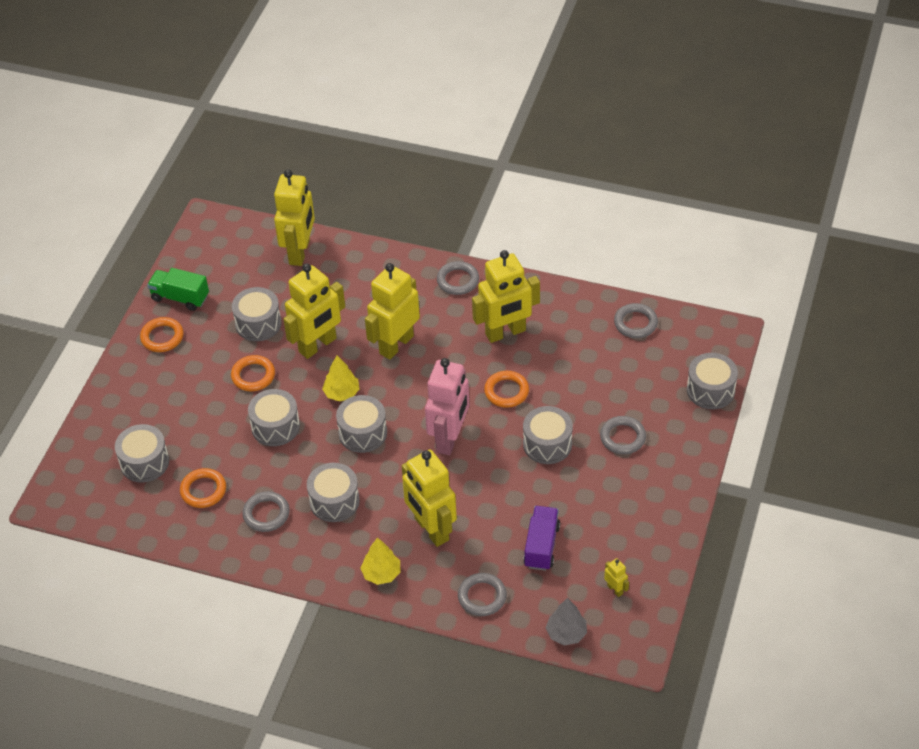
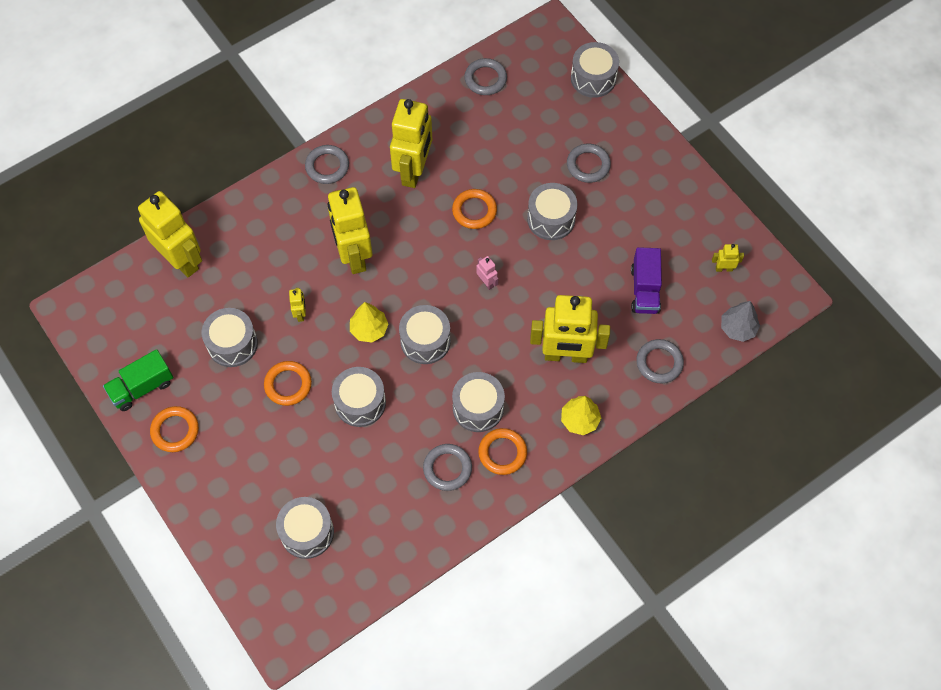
camera: 55 degrees left, 15 degrees up
(203, 490) = (380, 503): orange ring -> orange ring (502, 453)
(318, 345) = (300, 314): yellow robot -> yellow robot, size x0.41
(449, 439) = (486, 282): pink robot -> pink robot, size x0.41
(541, 546) = (645, 289): purple truck -> purple truck turned 135 degrees counterclockwise

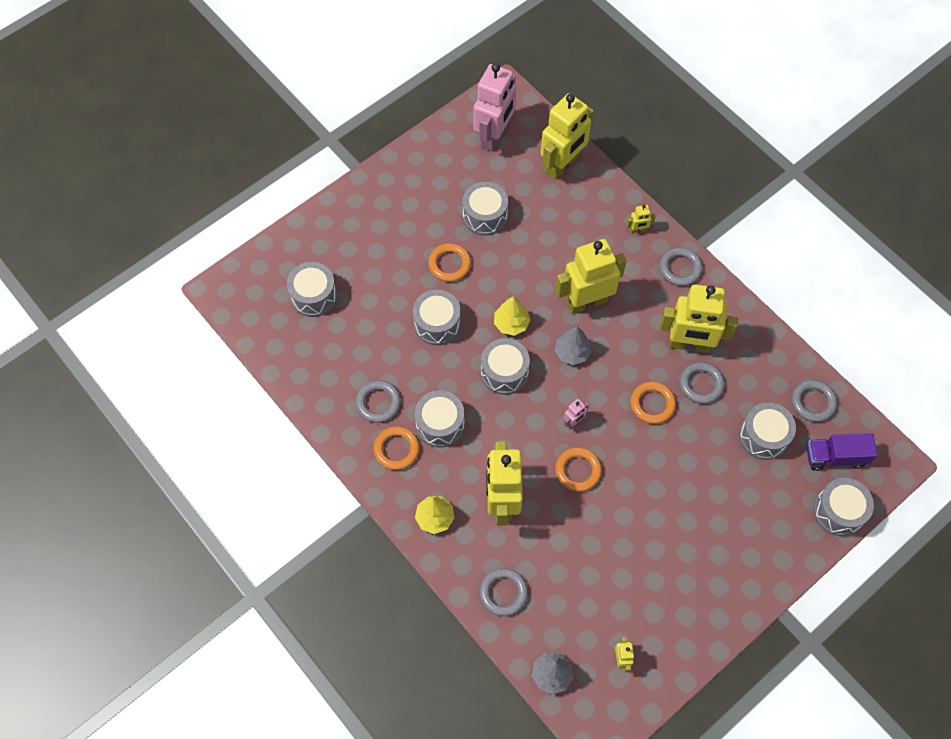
camera: 85 degrees right, 0 degrees up
(128, 325) = (494, 136): none -> pink robot
(142, 387) = (437, 155): green truck -> none
(175, 430) = (400, 185): orange ring -> orange ring (578, 470)
(300, 314) = (520, 265): yellow robot -> yellow robot (638, 230)
(409, 275) = (572, 352): none -> grey tree
(551, 219) = (654, 478): grey drum -> grey drum (763, 436)
(588, 165) = (726, 511): grey ring -> grey ring (701, 384)
(645, 289) = (585, 575): purple truck -> purple truck (835, 457)

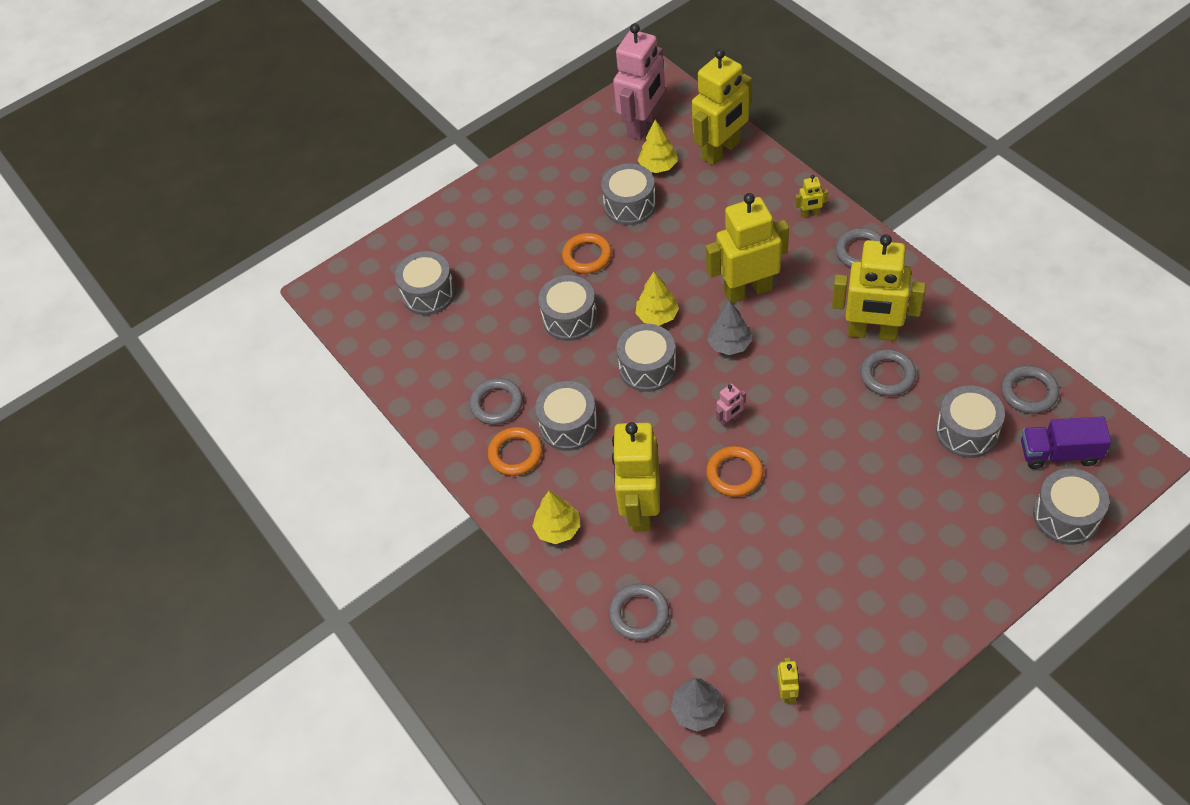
camera: 10 degrees right, 10 degrees down
(508, 178) = (658, 166): none -> yellow tree
(652, 404) = (827, 398): orange ring -> none

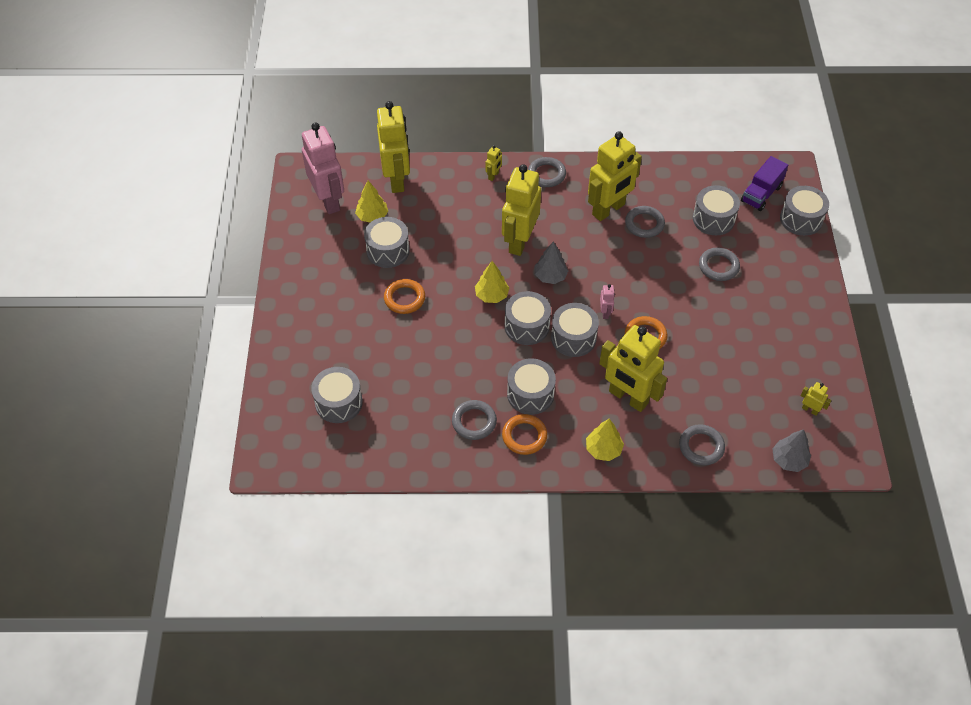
camera: 60 degrees left, 0 degrees up
(570, 318) = (446, 339): grey drum -> grey drum (573, 338)
(1028, 392) = (712, 177): grey ring -> grey ring (718, 266)

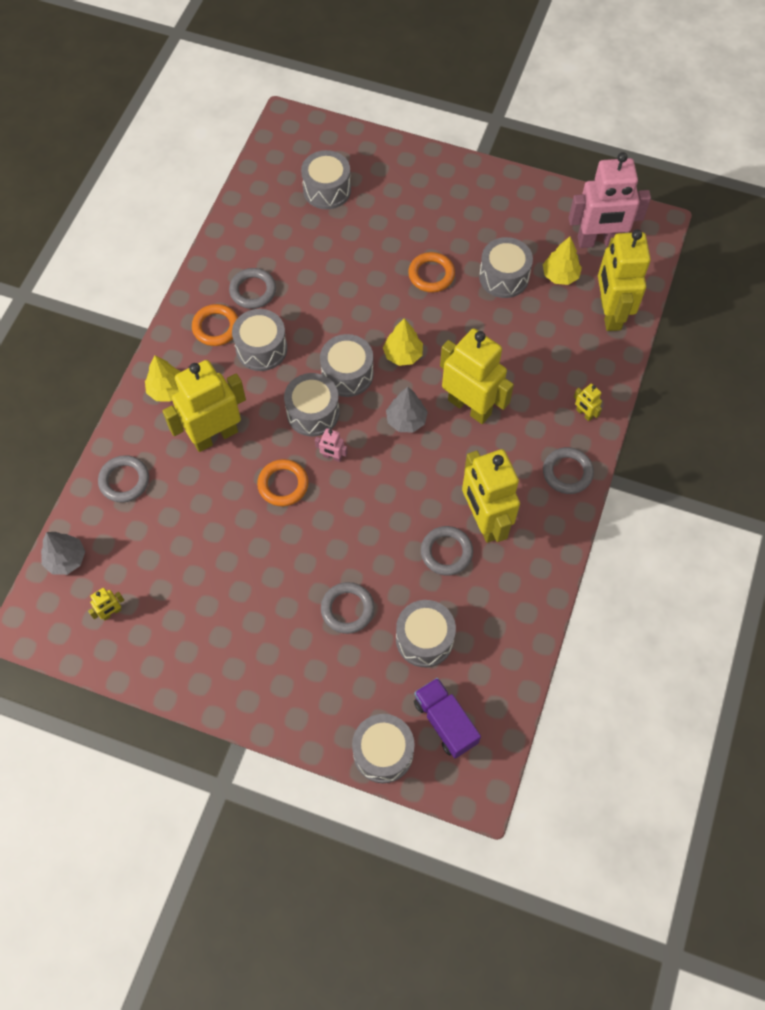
camera: 110 degrees right, 10 degrees up
(397, 180) = (610, 313): yellow robot -> yellow robot turned 75 degrees clockwise

